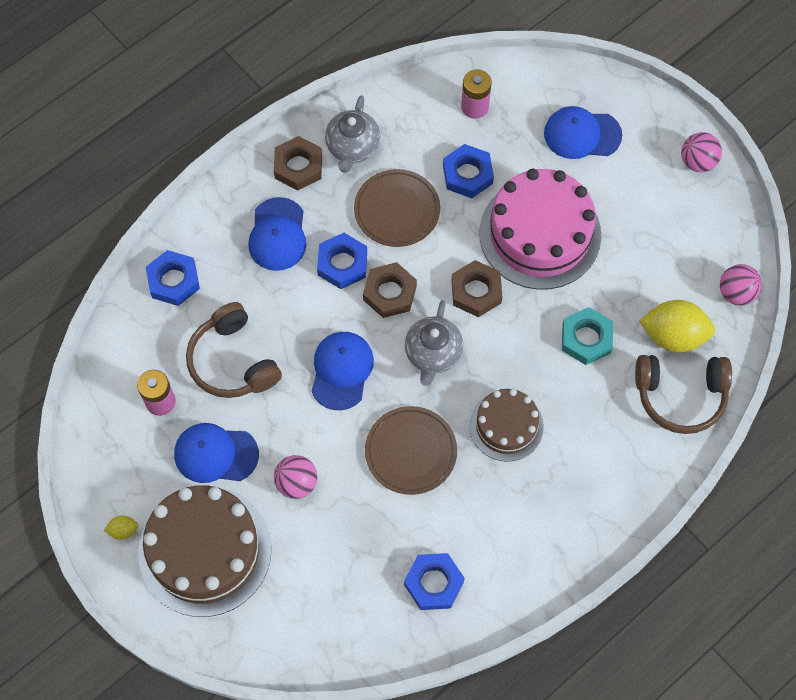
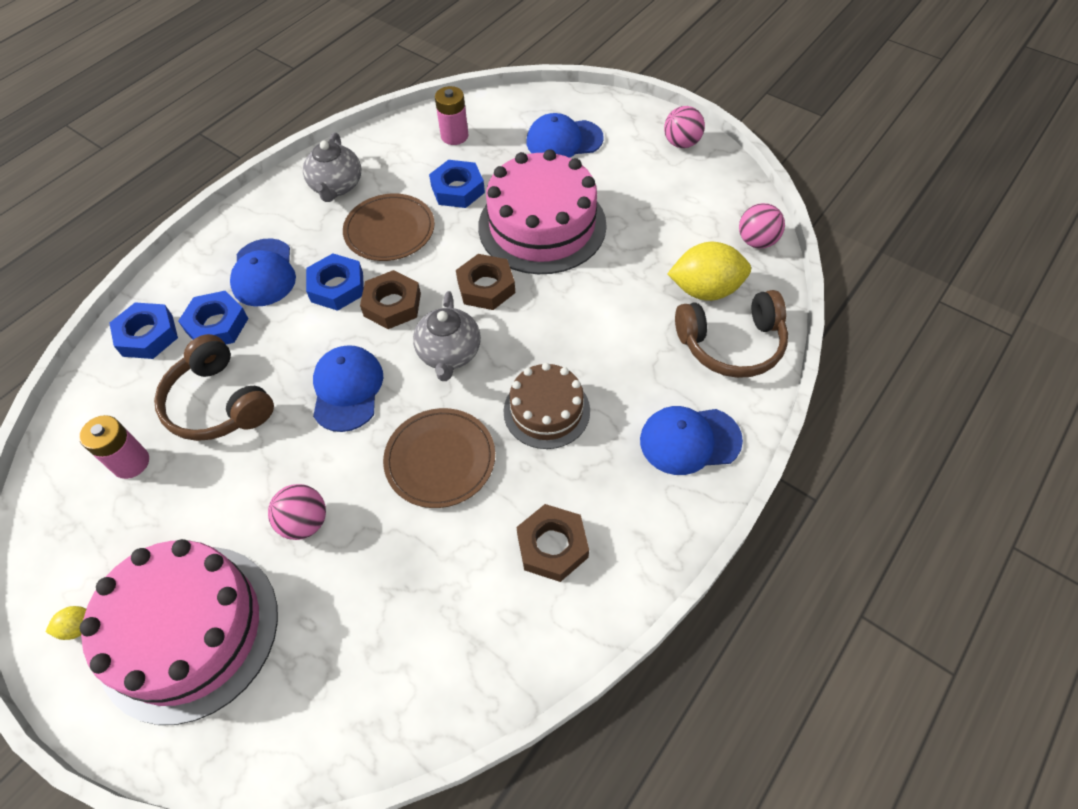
camera: 10 degrees left, 10 degrees down
(205, 551) = (189, 631): brown cake -> pink cake
(215, 454) = (200, 509): blue cap -> blue cap (689, 440)
(298, 166) = (281, 211): brown nut -> brown nut (552, 546)
(434, 583) = (494, 609): blue nut -> blue nut (217, 325)
(586, 339) = (614, 309): turquoise nut -> none

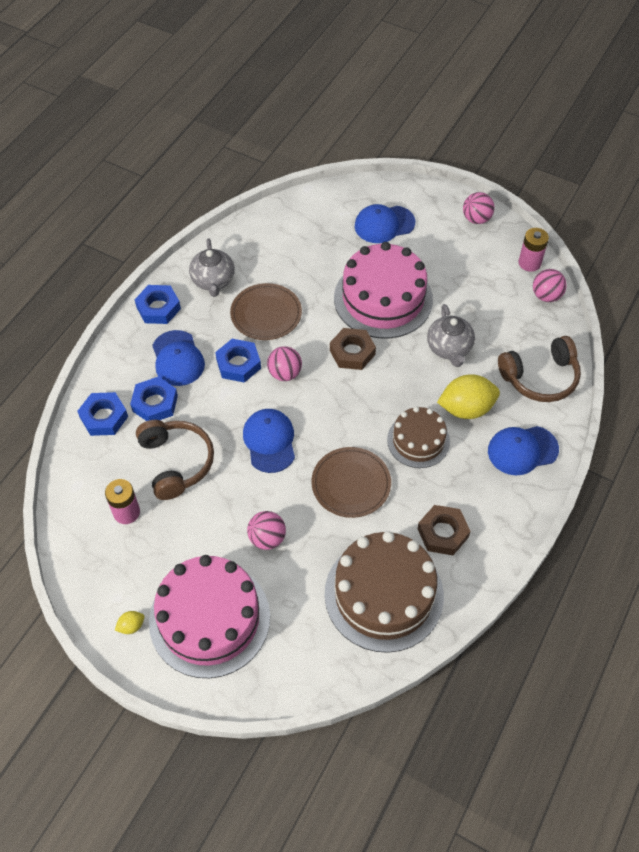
camera: 10 degrees left, 0 degrees up
(218, 403) = (176, 462): brown headphones -> brown headphones turned 150 degrees counterclockwise
(392, 304) = (285, 373): brown nut -> pink ball
(446, 628) = (384, 594): none -> brown cake
(449, 353) = (338, 406): grey teapot -> grey teapot (449, 348)
(454, 136) = (296, 228): pink battery -> pink battery (529, 263)
(458, 189) = (310, 274): blue nut -> blue nut (158, 308)
(705, 290) = (514, 338): yellow lemon -> yellow lemon (466, 408)

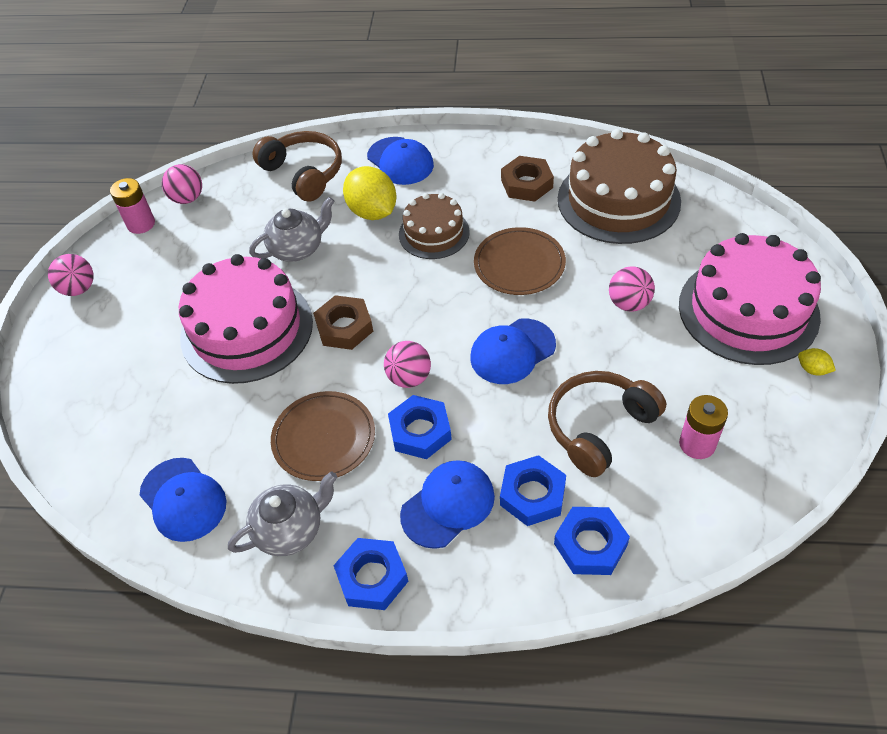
camera: 110 degrees left, 5 degrees down
(384, 224) = (114, 374): blue cap -> blue cap (183, 499)

